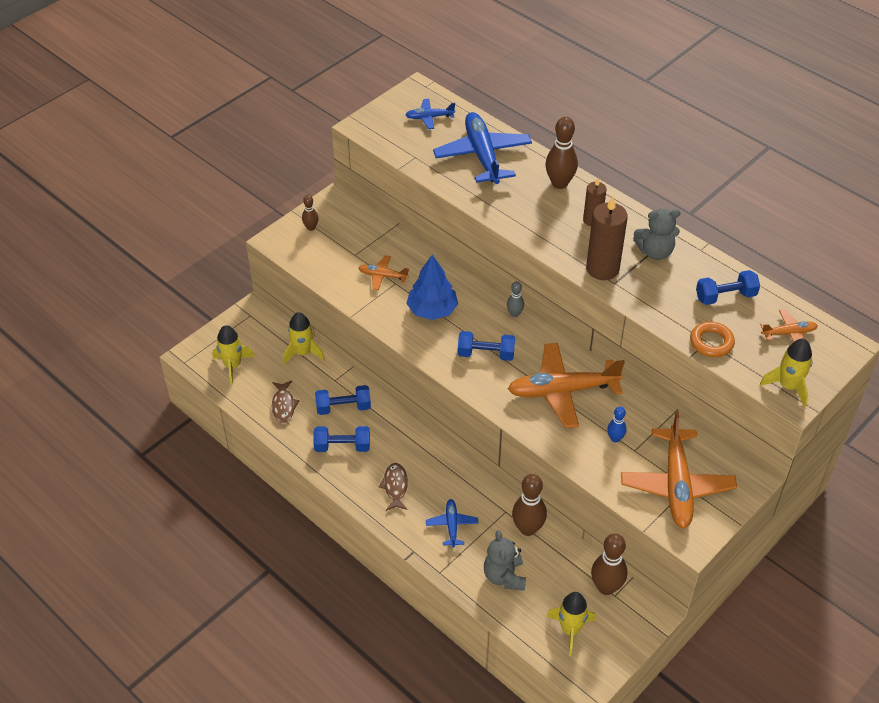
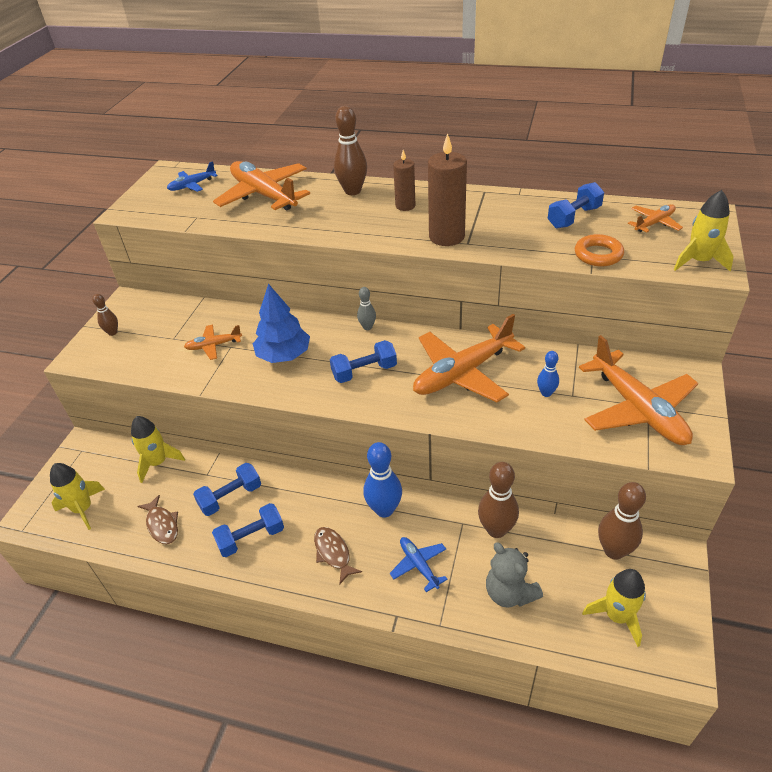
camera: 25 degrees left, 5 degrees down
(453, 472) = (384, 509): none -> blue bowling pin
(482, 155) = (264, 195): blue plane -> orange plane
(655, 252) = (482, 208): grey teddy bear -> none

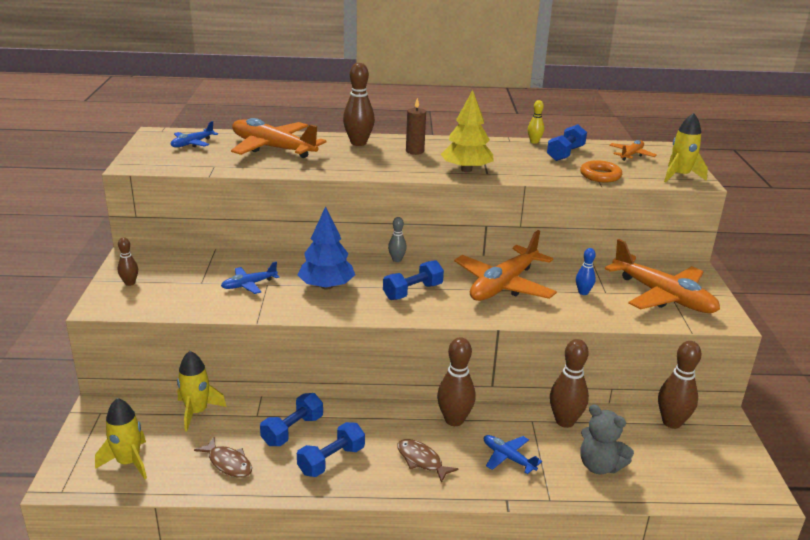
camera: 20 degrees left, 15 degrees down
(213, 345) = (249, 285): orange plane -> blue plane
(384, 509) = (454, 420): blue bowling pin -> brown bowling pin
(446, 237) = (466, 170): brown candle -> yellow tree
(546, 197) = (534, 142): none -> yellow bowling pin
(617, 616) = (697, 468): yellow rocket -> none

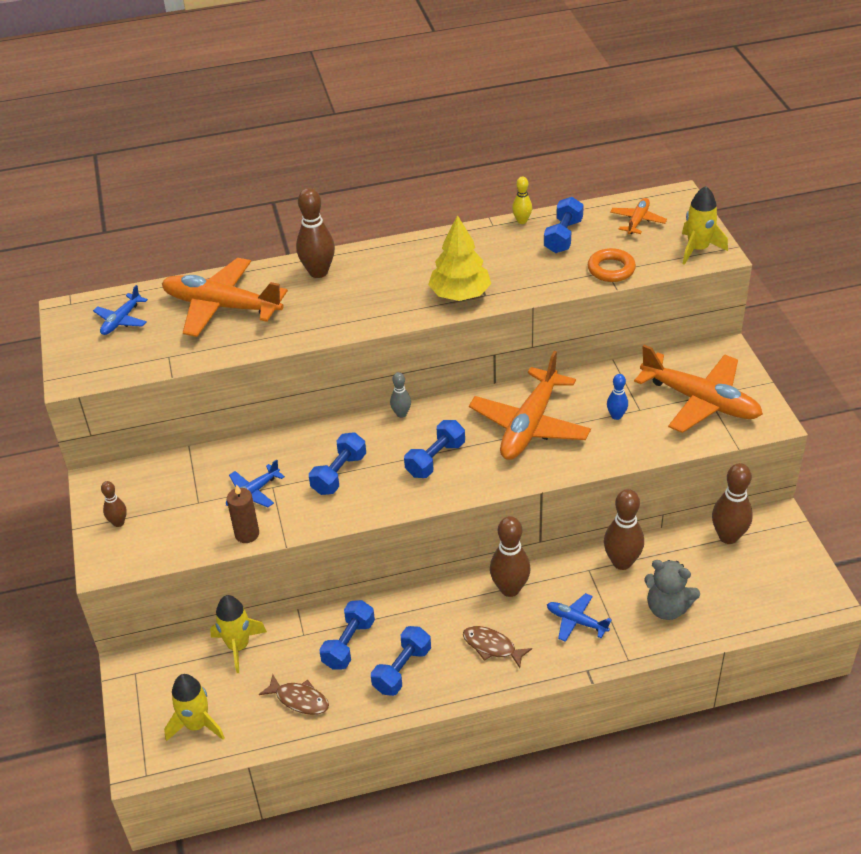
camera: 10 degrees left, 15 degrees up
(326, 286) = (339, 474): blue tree -> blue dumbbell
(415, 151) = (390, 273): brown candle -> brown candle (247, 534)

